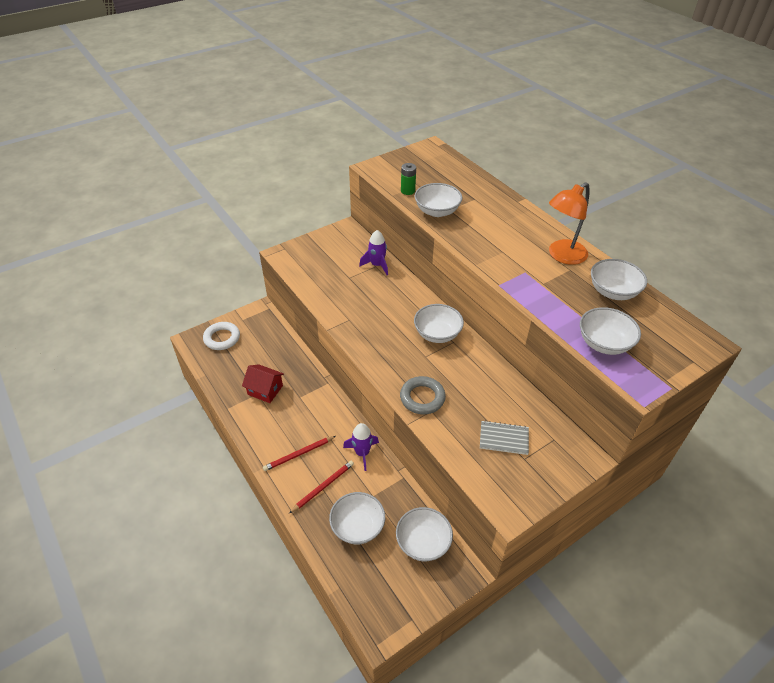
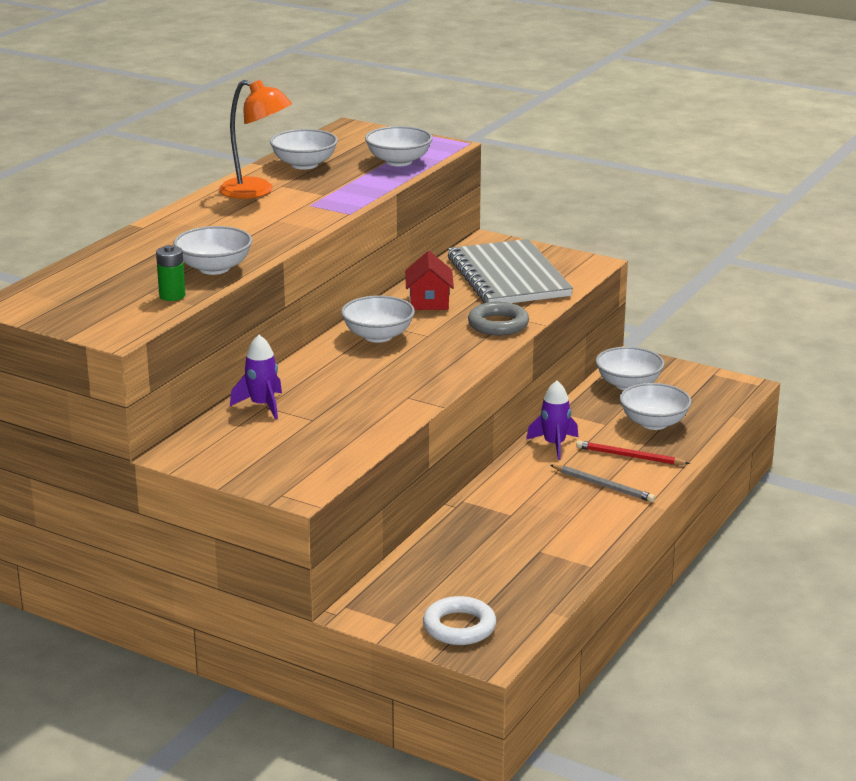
camera: 115 degrees left, 20 degrees down
(265, 390) = (526, 546): red house -> red house (429, 301)
(299, 454) = (603, 486): red pencil -> grey pencil
(504, 439) = (508, 277): grey notebook -> grey notebook, size x2.28

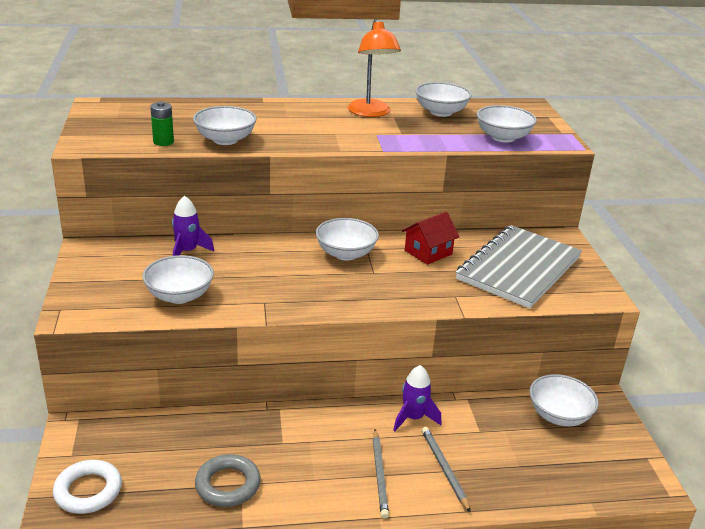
camera: 50 degrees right, 5 degrees up
(498, 324) = (433, 295): grey ring -> grey ring (228, 484)
(629, 456) = (444, 469): red pencil -> grey pencil
(653, 423) = (516, 458): white bowl -> white bowl (179, 295)

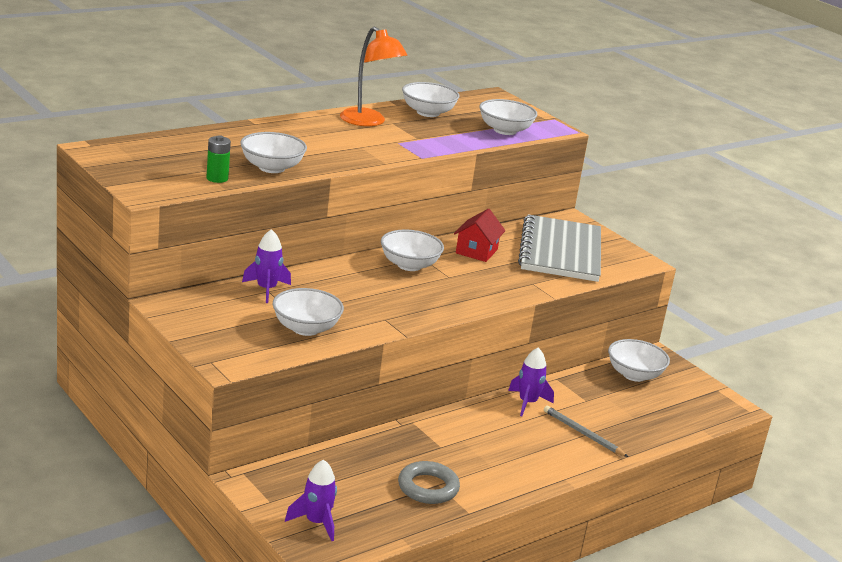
camera: 30 degrees left, 5 degrees down
(88, 491) = (316, 522): white ring -> purple rocket
(380, 475) = (539, 450): grey pencil -> none

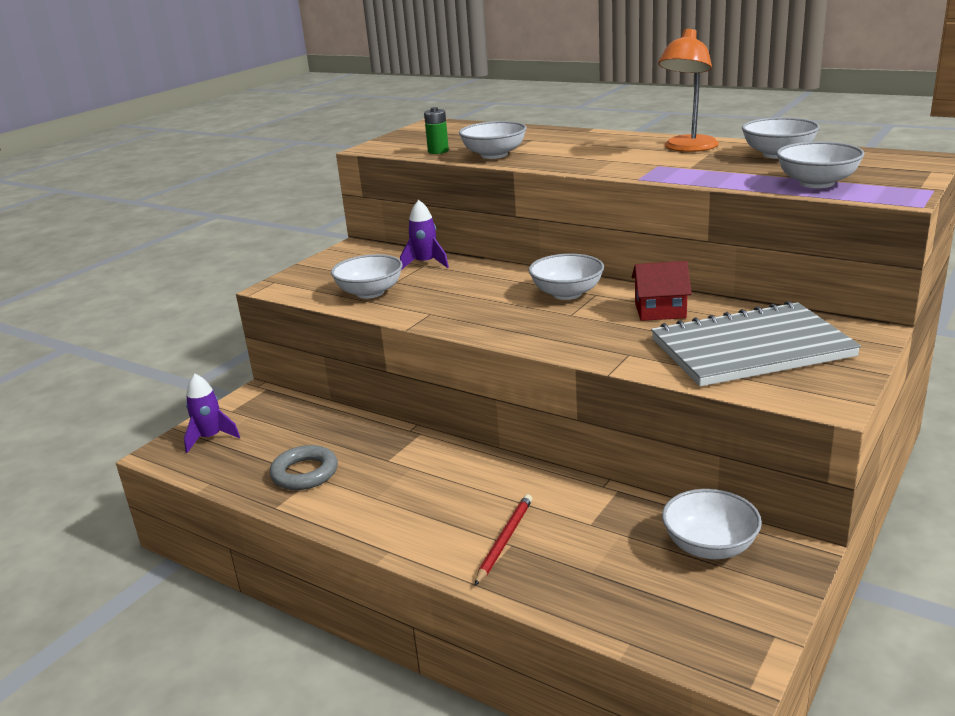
camera: 75 degrees right, 0 degrees up
(527, 403) = (534, 486): purple rocket -> none
(583, 433) = (504, 540): grey pencil -> red pencil

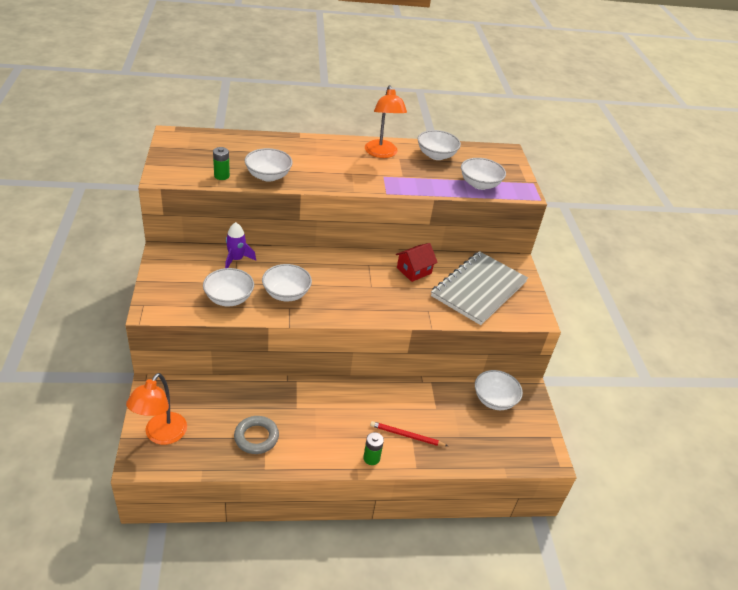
camera: 45 degrees left, 15 degrees up
(210, 438) = (161, 435): purple rocket -> orange lamp
(422, 547) = (371, 458): none -> green battery
(504, 540) = (406, 436): red pencil -> red pencil turned 60 degrees counterclockwise
(567, 293) = (353, 268): white bowl -> white bowl (286, 293)

